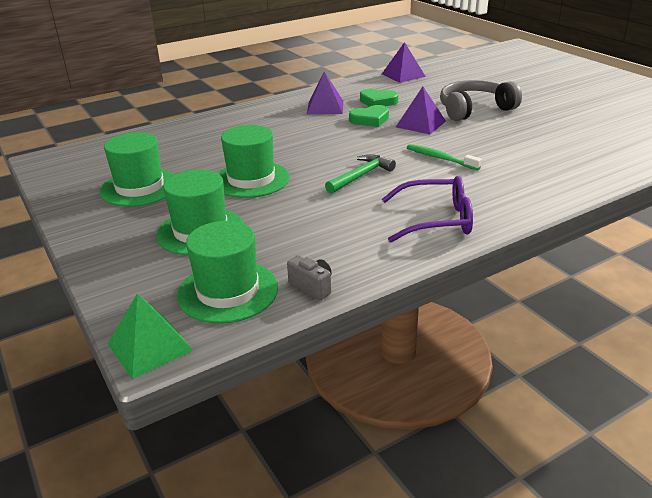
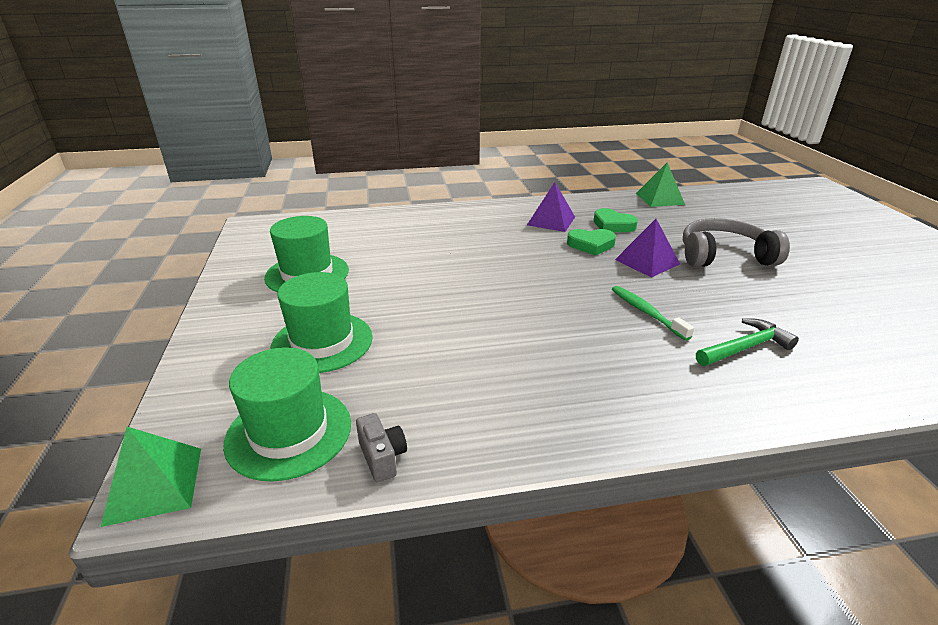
camera: 20 degrees right, 0 degrees up
(251, 179) = (418, 290): green hat -> none
(361, 176) = (538, 314): green hammer -> green hammer (745, 347)
(403, 75) = (659, 199): purple pyramid -> green pyramid
(436, 220) = (594, 401): purple glasses -> none

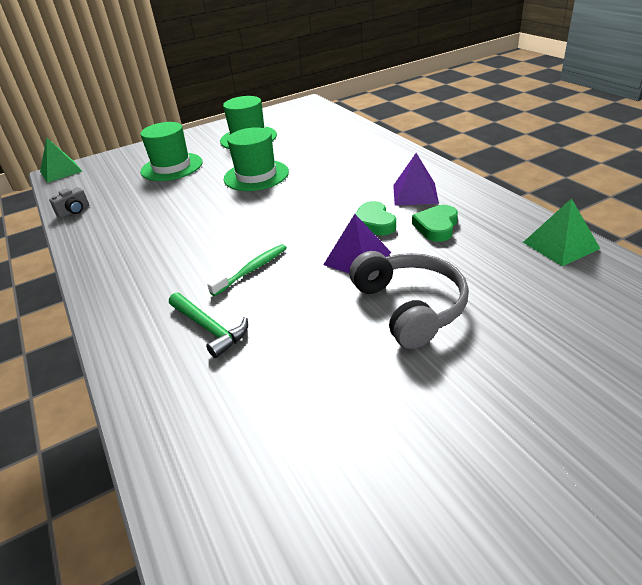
camera: 75 degrees right, 5 degrees up
(289, 432) = (93, 185): green hat -> green hat (256, 175)

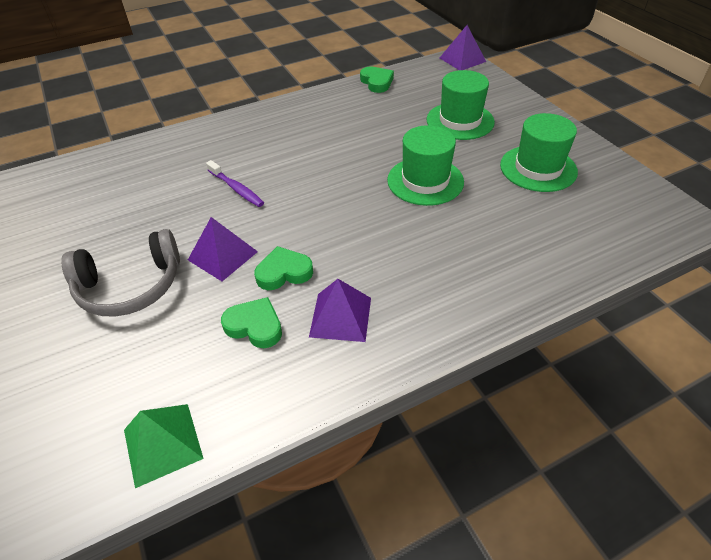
camera: 90 degrees right, 10 degrees up
(61, 171) = (462, 59): green pyramid -> purple pyramid
(74, 211) = (377, 82): grey camera -> green heart
(210, 328) = (171, 173): green hammer -> none
(252, 270) = (236, 189): green toothbrush -> purple toothbrush

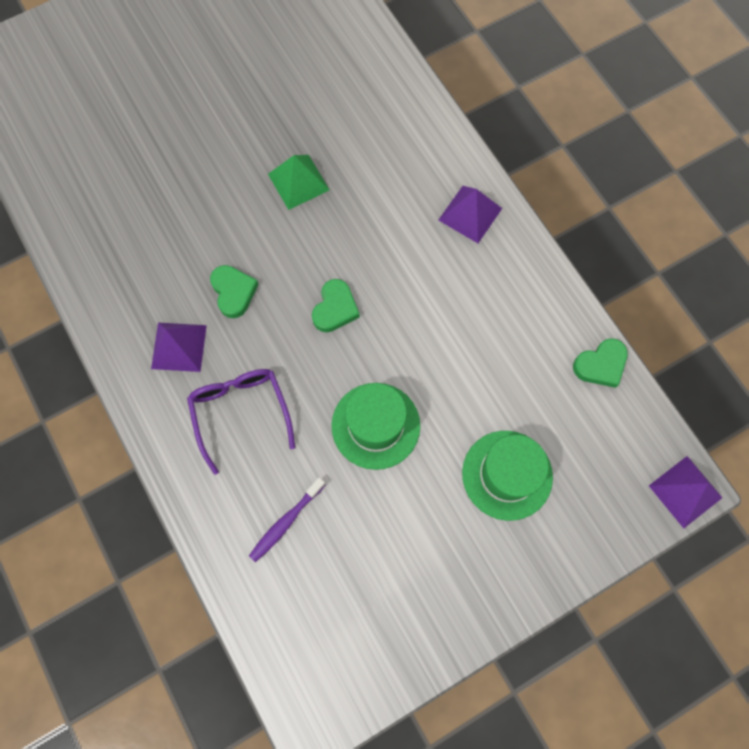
camera: 85 degrees right, 25 degrees up
(130, 286) = (220, 168): grey headphones -> none
(163, 444) = (68, 234): green pyramid -> green pyramid (298, 182)
(223, 255) = (256, 235): purple pyramid -> purple pyramid (470, 214)
(236, 189) = (357, 228): purple toothbrush -> purple toothbrush (286, 522)
(255, 326) = (171, 277): green heart -> green heart (335, 308)
(415, 265) = (240, 412): none -> purple glasses
(538, 168) = (404, 563): green hat -> none

